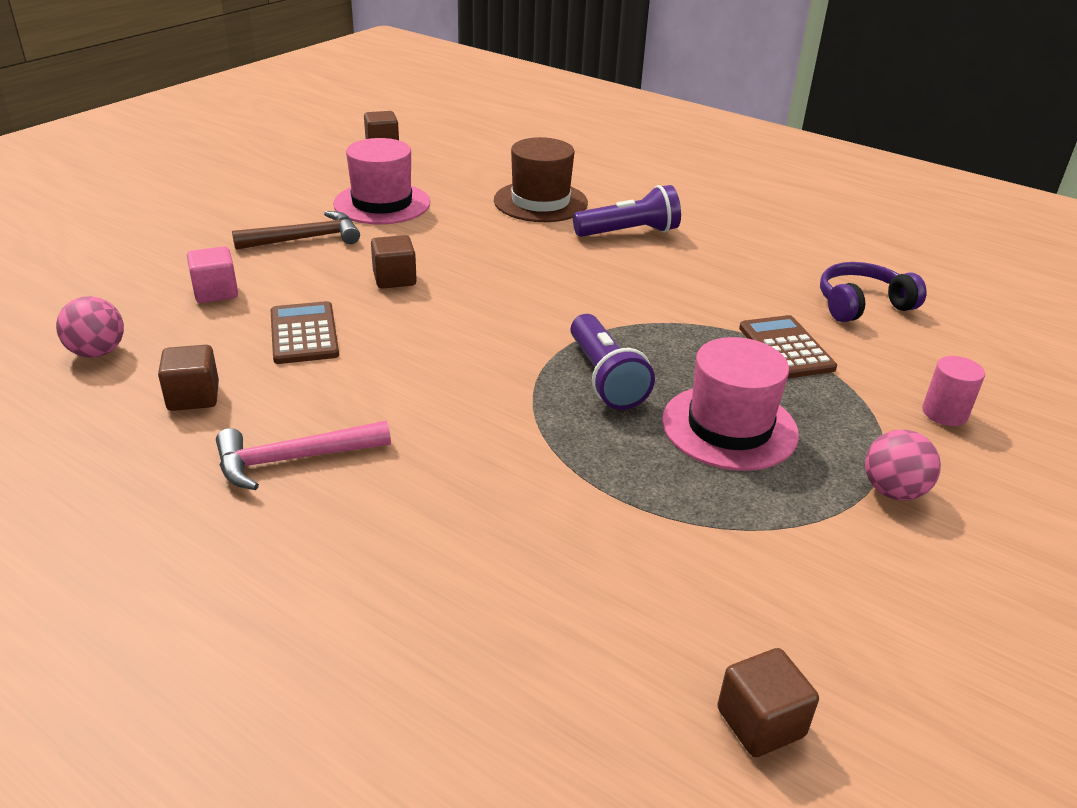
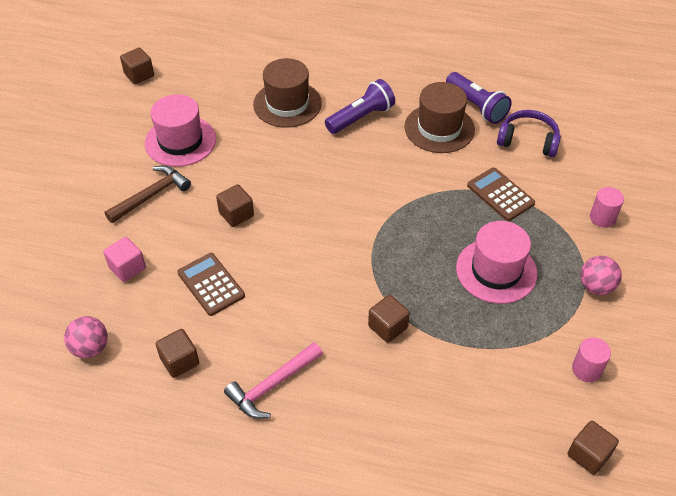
camera: 20 degrees left, 15 degrees up
(514, 444) = (388, 327): none -> brown cube
(605, 378) = (411, 256): purple flashlight -> purple flashlight (476, 106)
(733, 265) = (439, 128): none -> brown hat
(821, 594) = (586, 369): none -> pink cylinder
(862, 305) = (528, 140): purple headphones -> purple headphones turned 60 degrees clockwise

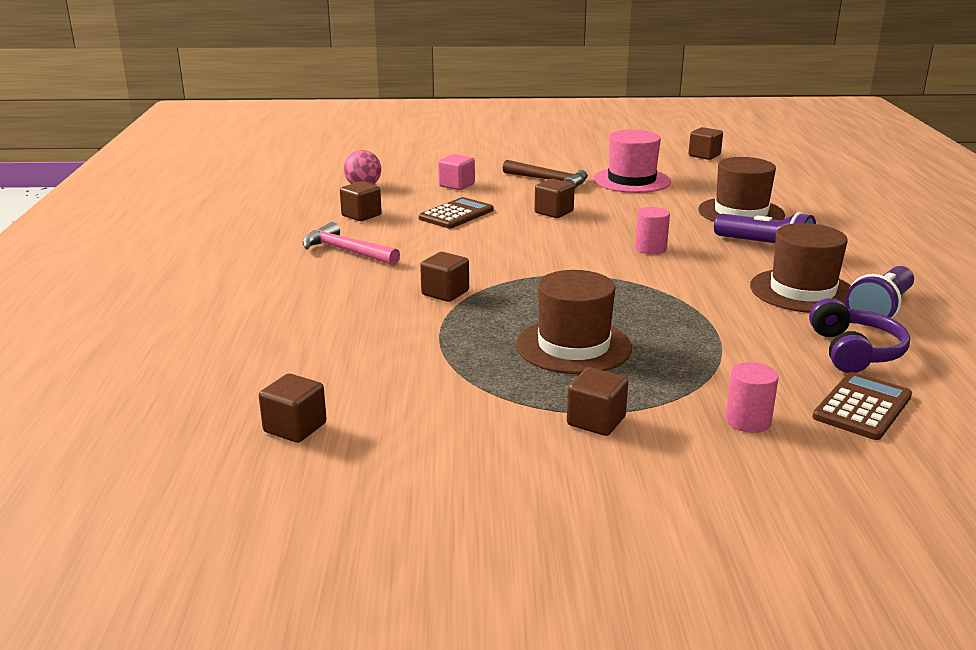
camera: 75 degrees right, 25 degrees down
(496, 271) = (573, 346): pink hat -> brown hat
(500, 194) = (718, 339): brown calculator -> brown calculator (862, 407)
(586, 369) = (436, 420): pink cylinder -> pink cylinder (650, 248)
(596, 287) = (596, 421): pink ball -> brown cube

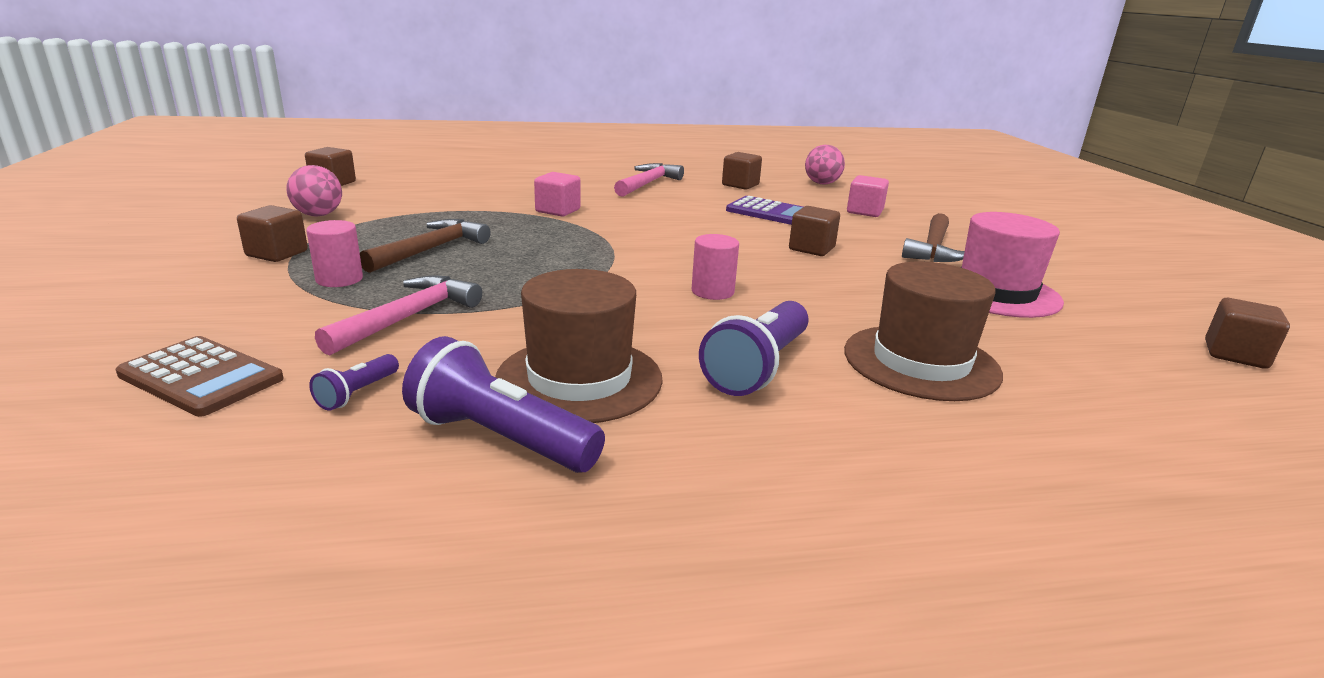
camera: 80 degrees right, 0 degrees up
(445, 293) = (558, 211): brown cube -> pink cube
(454, 417) = (318, 215): none -> pink ball
(456, 214) = (769, 212): brown calculator -> purple calculator
(573, 346) = (430, 250): brown hat -> brown hammer
(733, 345) = (408, 318): none -> pink hammer
(748, 421) = (224, 311): pink cylinder -> pink cylinder (339, 279)
(854, 351) = (357, 393): purple headphones -> purple flashlight

